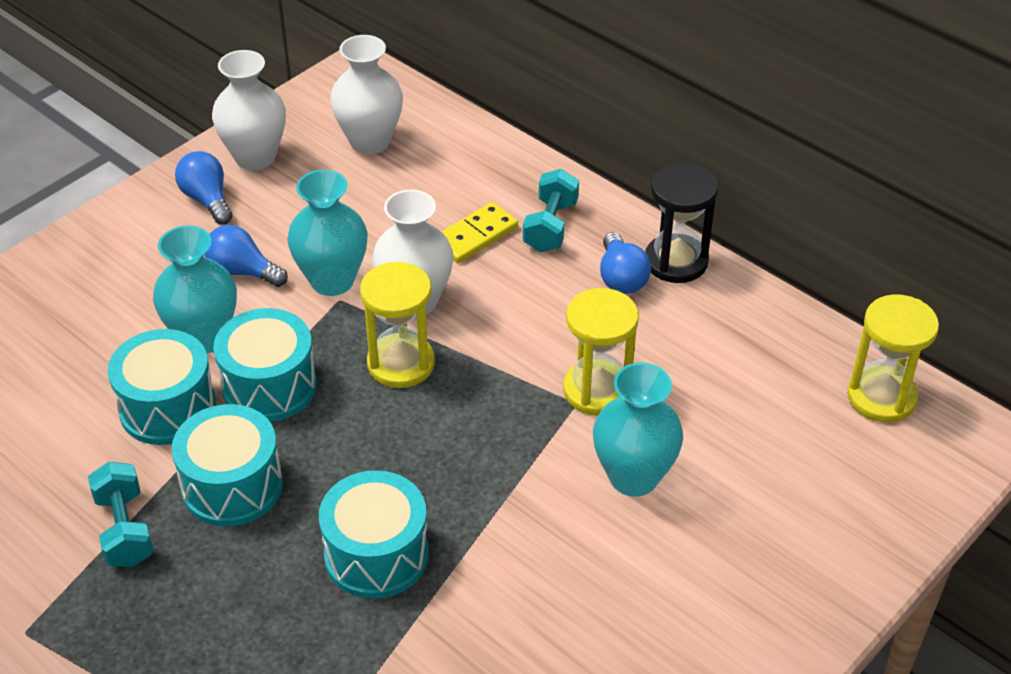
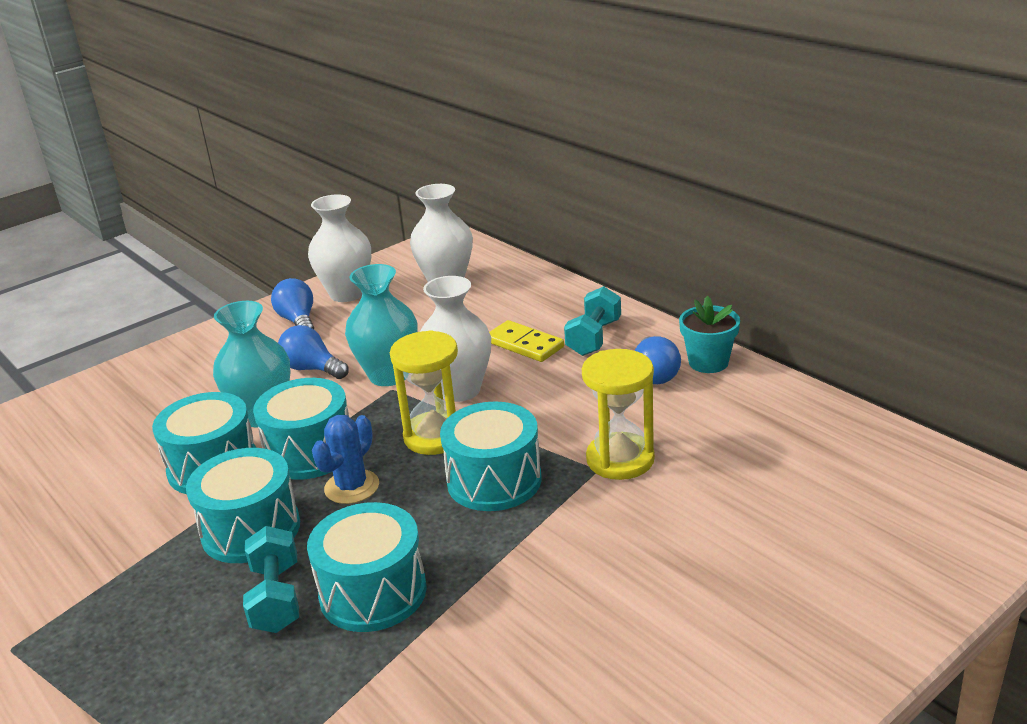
camera: 10 degrees right, 15 degrees down
(125, 530) = (138, 563): turquoise dumbbell -> turquoise dumbbell (276, 598)
(326, 430) = (352, 487): none -> blue cactus
(473, 419) = (494, 480): none -> turquoise drum
(475, 236) = (524, 344): yellow domino -> yellow domino turned 75 degrees clockwise
(633, 477) = (647, 532): turquoise vase -> none
(676, 261) = (708, 362): black hourglass -> turquoise flower pot
(881, 397) = (913, 469): yellow hourglass -> none

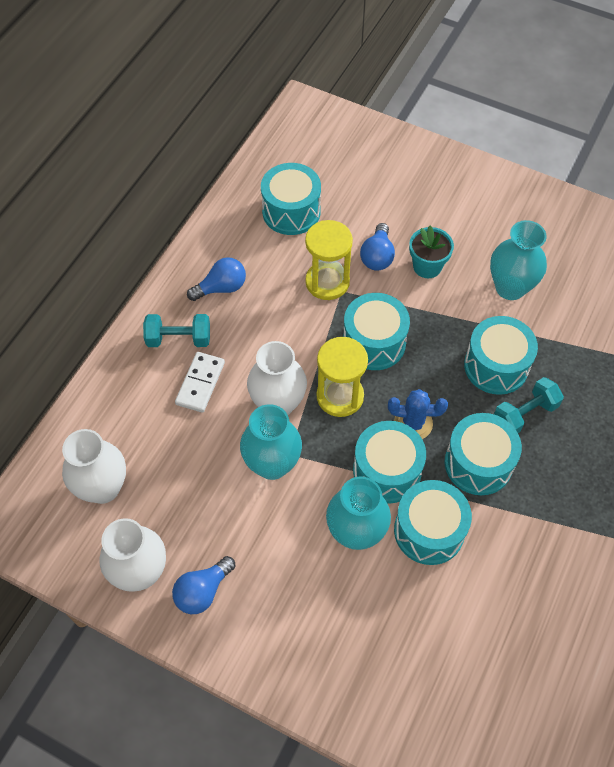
camera: 115 degrees left, 30 degrees up
(312, 369) = (279, 531): blue light bulb -> blue light bulb (377, 256)
(502, 658) = (510, 288): none -> turquoise vase
(524, 344) = (200, 383): yellow domino -> white domino
(708, 362) = (197, 260): turquoise flower pot -> turquoise flower pot (427, 266)
(769, 450) = (291, 211): none -> turquoise drum

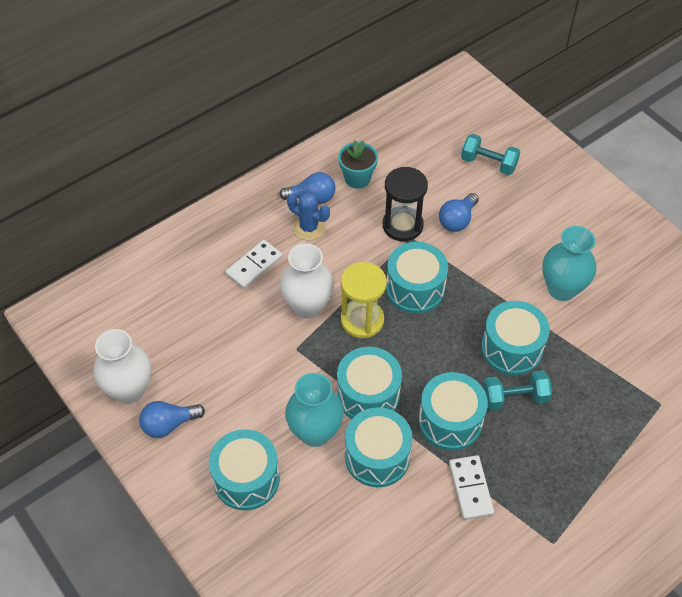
camera: 25 degrees right, 5 degrees down
(103, 488) = (136, 315): white vase -> none
(179, 339) = (256, 225): turquoise dumbbell -> turquoise dumbbell (488, 163)
(272, 464) = (277, 351): turquoise vase -> none
(291, 211) = (403, 158): turquoise drum -> turquoise drum (246, 479)
(327, 282) = (402, 225): yellow hourglass -> black hourglass
(413, 423) = (412, 366): blue cactus -> blue cactus (309, 227)
(427, 266) = (496, 244): turquoise flower pot -> turquoise flower pot (357, 178)
(532, 523) = (470, 488): none -> white domino

